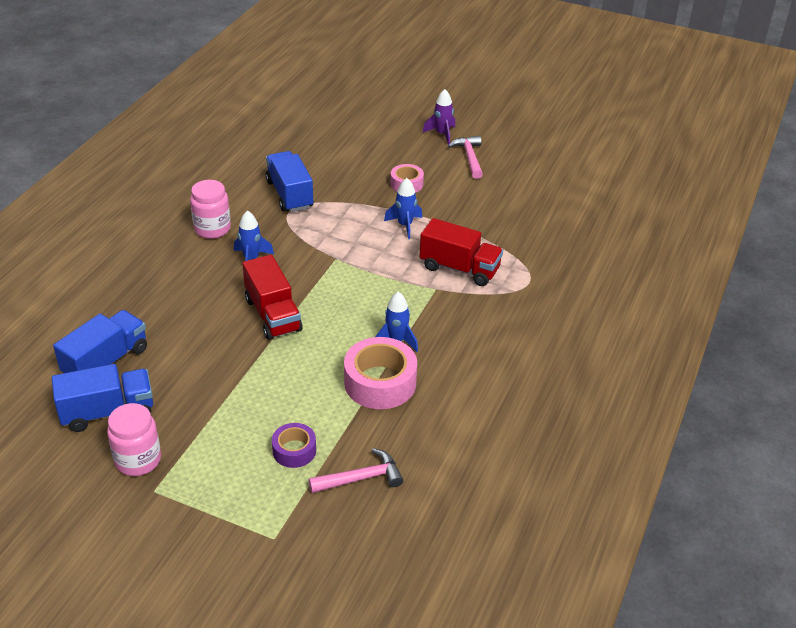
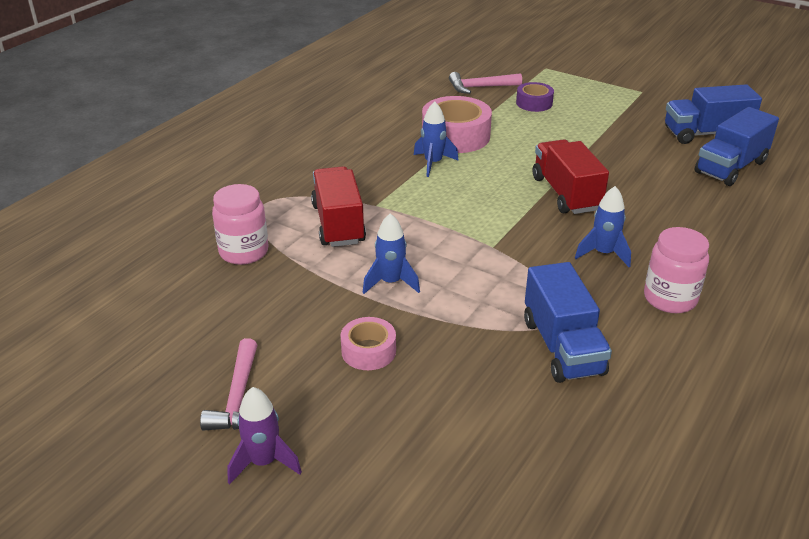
camera: 170 degrees left, 5 degrees down
(138, 460) = (663, 106): pink jar -> pink jar (244, 252)
(459, 268) = (338, 224): red truck -> red truck turned 45 degrees clockwise

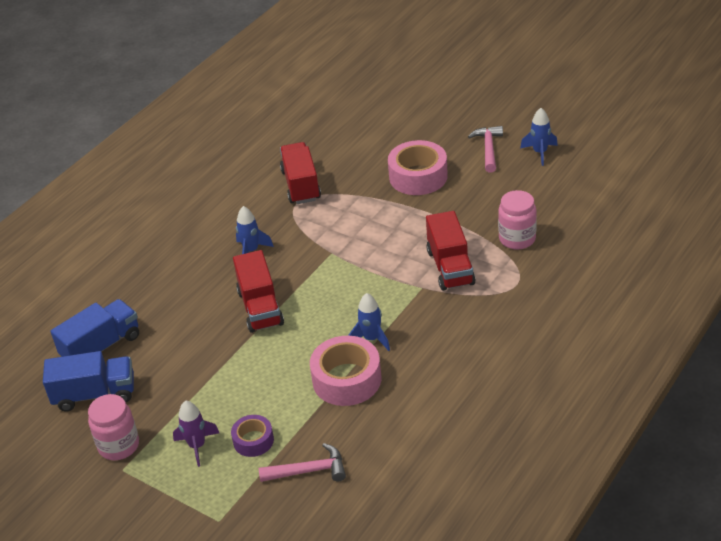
camera: 175 degrees left, 5 degrees up
(264, 462) = (466, 123): purple rocket -> purple rocket (197, 446)
(368, 351) = (418, 176): pink tape -> pink tape, size x1.77
(391, 282) = (406, 220): blue rocket -> blue rocket (540, 152)
(562, 347) = (301, 185): blue truck -> red truck
(670, 298) = (221, 219): pink jar -> pink jar (119, 445)

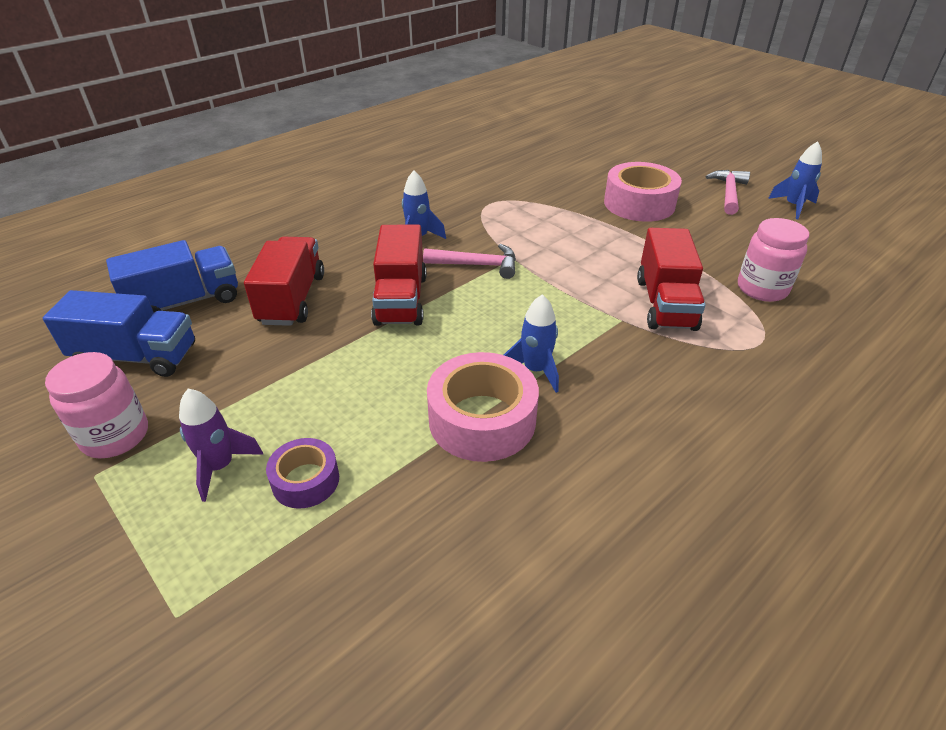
camera: 10 degrees right, 0 degrees up
(301, 185) = (500, 189): red truck -> red truck (292, 299)
(309, 471) = (368, 560): pink hammer -> pink hammer (477, 265)

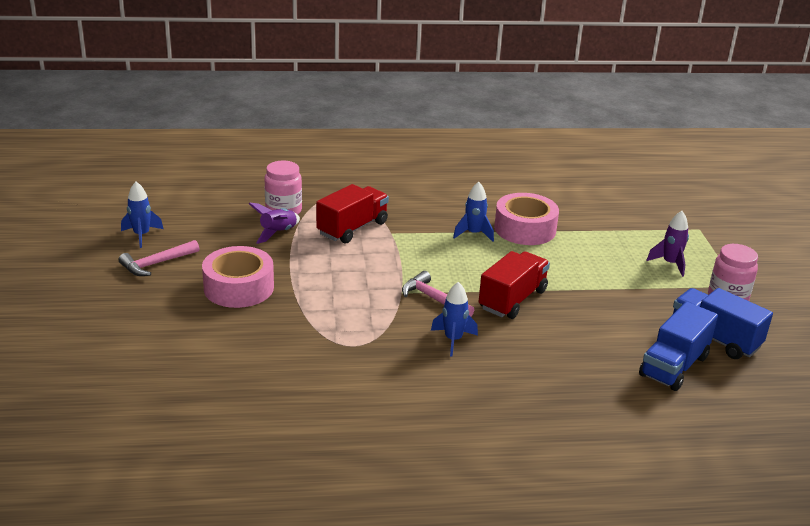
camera: 145 degrees left, 10 degrees down
(185, 302) = (674, 366): blue truck -> blue truck turned 60 degrees counterclockwise
(292, 299) = (590, 333): red truck -> none
(305, 480) = (629, 243): purple tape -> none
(713, 261) = (278, 233): none -> purple rocket

